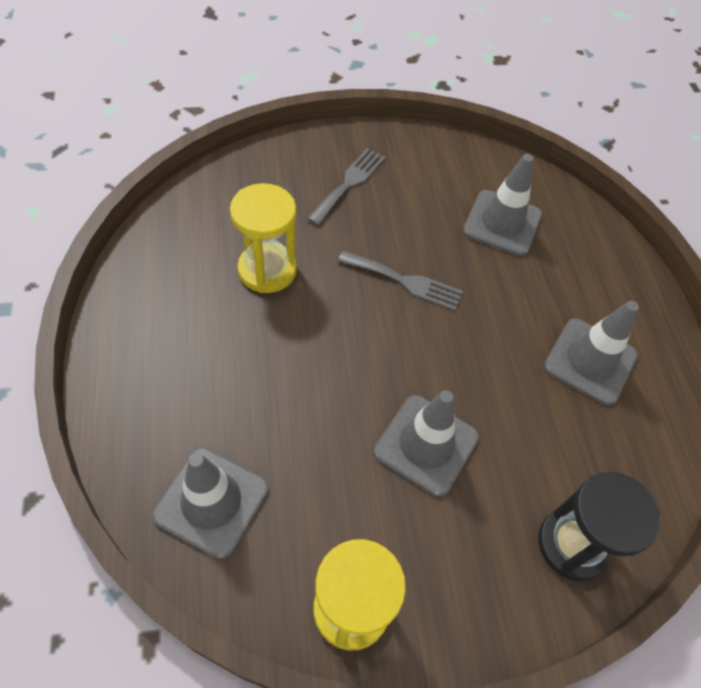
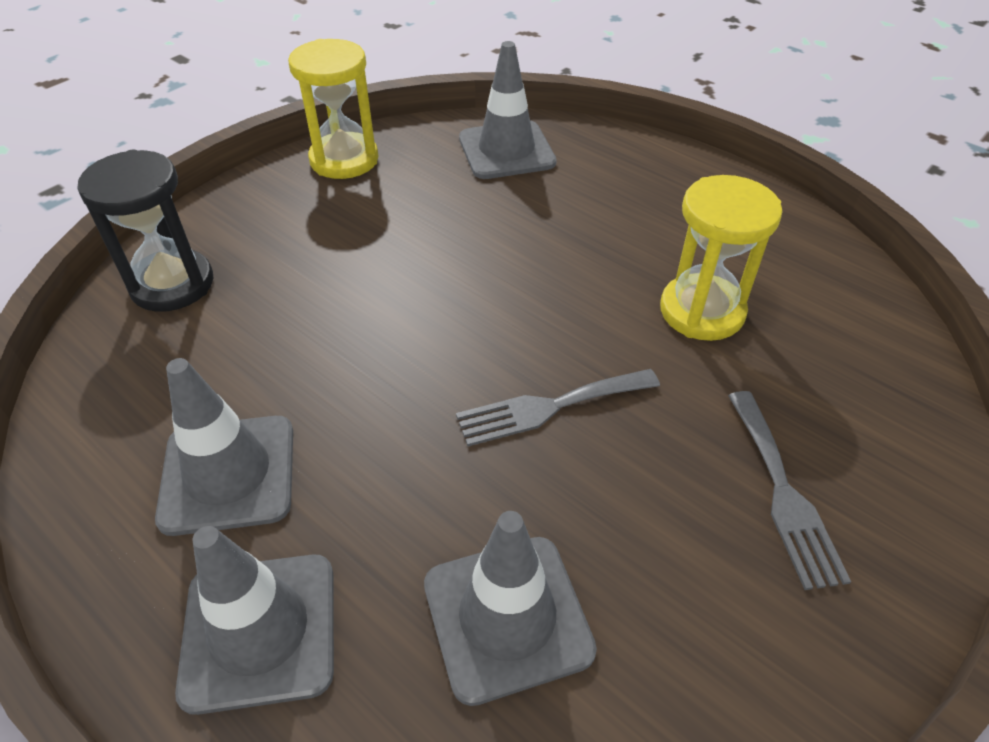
camera: 145 degrees right, 10 degrees down
(426, 444) = (372, 272): grey traffic cone -> grey traffic cone (259, 631)

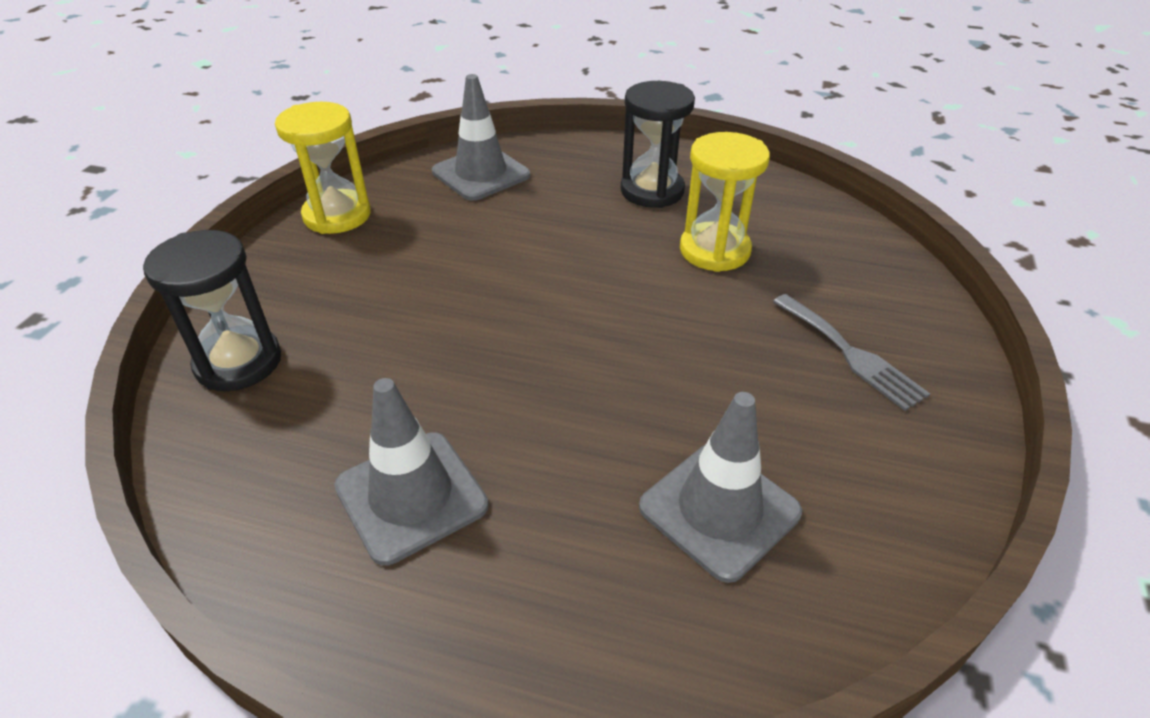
camera: 25 degrees left, 5 degrees down
(259, 631) = (528, 602): grey traffic cone -> none
(550, 407) = (649, 352): grey fork -> none
(676, 219) = (652, 191): none -> black hourglass

